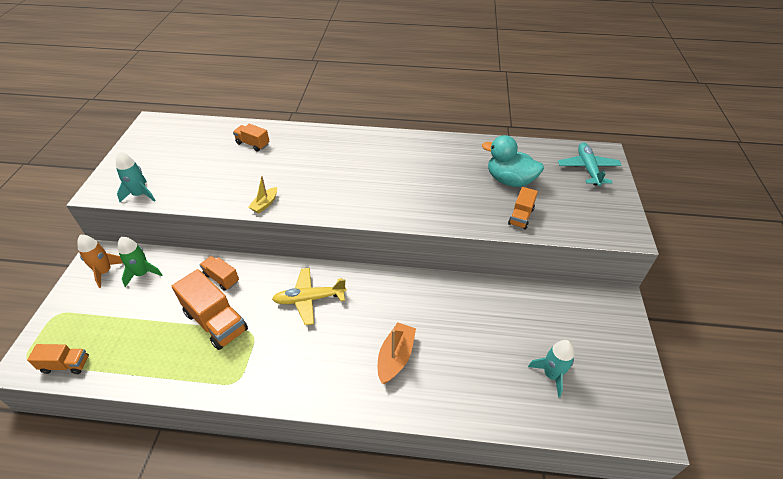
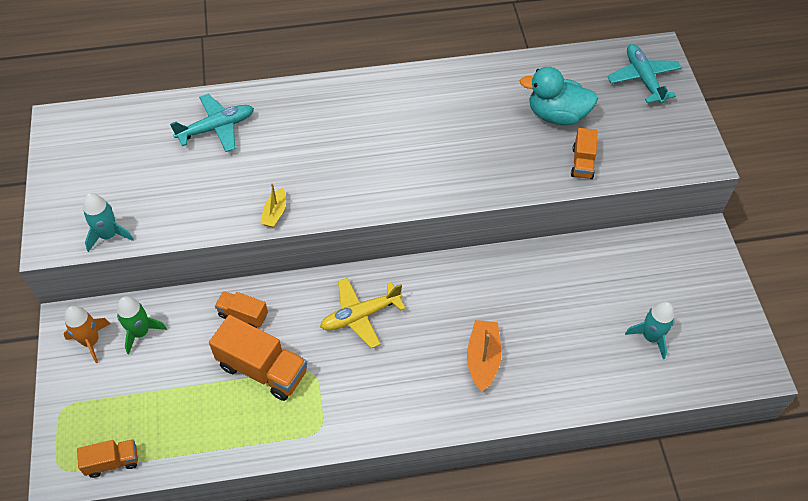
camera: 15 degrees left, 10 degrees up
(253, 144) = (217, 128): orange truck -> turquoise plane

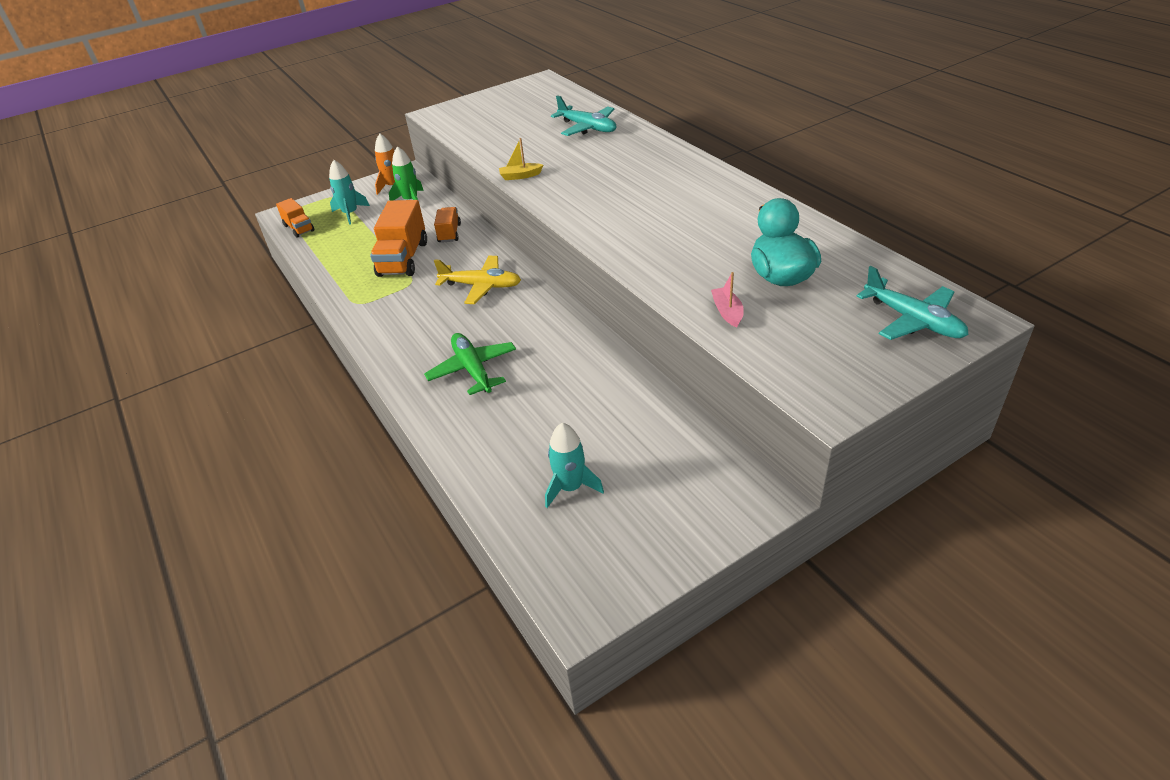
camera: 70 degrees right, 15 degrees down
(109, 235) = (453, 127): turquoise rocket -> turquoise rocket (350, 214)
(360, 315) = (481, 286): yellow plane -> yellow plane turned 150 degrees clockwise
(483, 359) = (473, 369): orange boat -> green plane
(582, 163) = (727, 312): orange truck -> pink boat
(643, 78) = (913, 320): turquoise plane -> turquoise plane turned 90 degrees clockwise

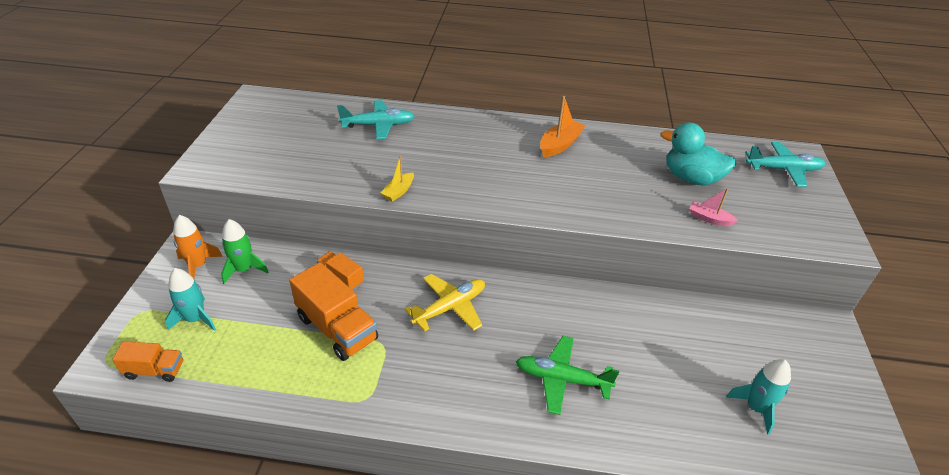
camera: 55 degrees left, 0 degrees up
(706, 197) = (560, 145): none -> orange boat

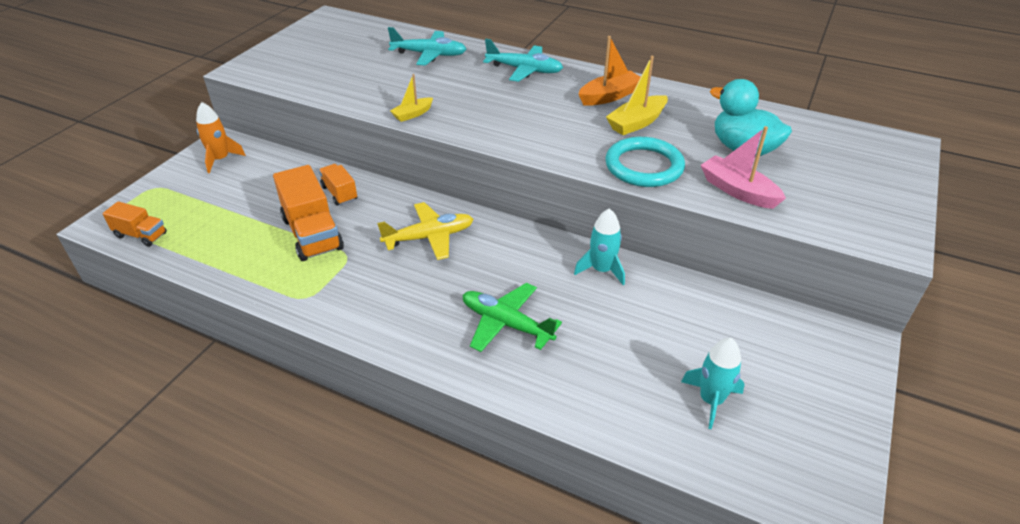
camera: 20 degrees right, 0 degrees up
(196, 319) = (195, 202): turquoise rocket -> turquoise rocket (602, 270)
(244, 269) = (257, 170): green rocket -> none
(596, 167) = (636, 123): none -> yellow boat
(626, 209) = (644, 166): none -> turquoise ring
(709, 219) = (738, 191): pink boat -> pink boat, size x1.60
(783, 170) = (869, 157): turquoise plane -> turquoise plane (524, 70)

